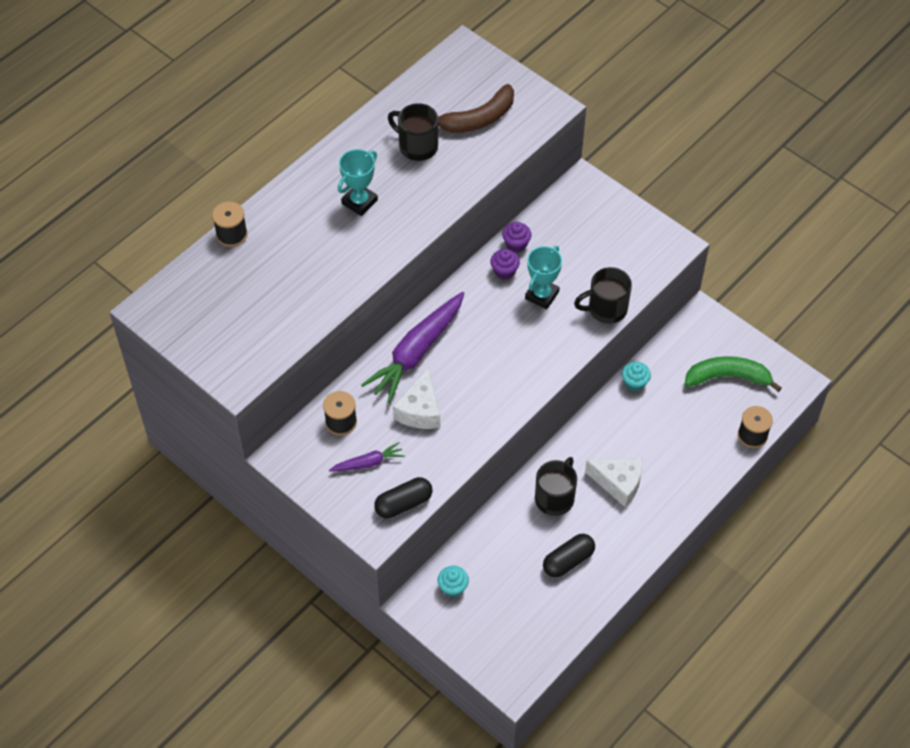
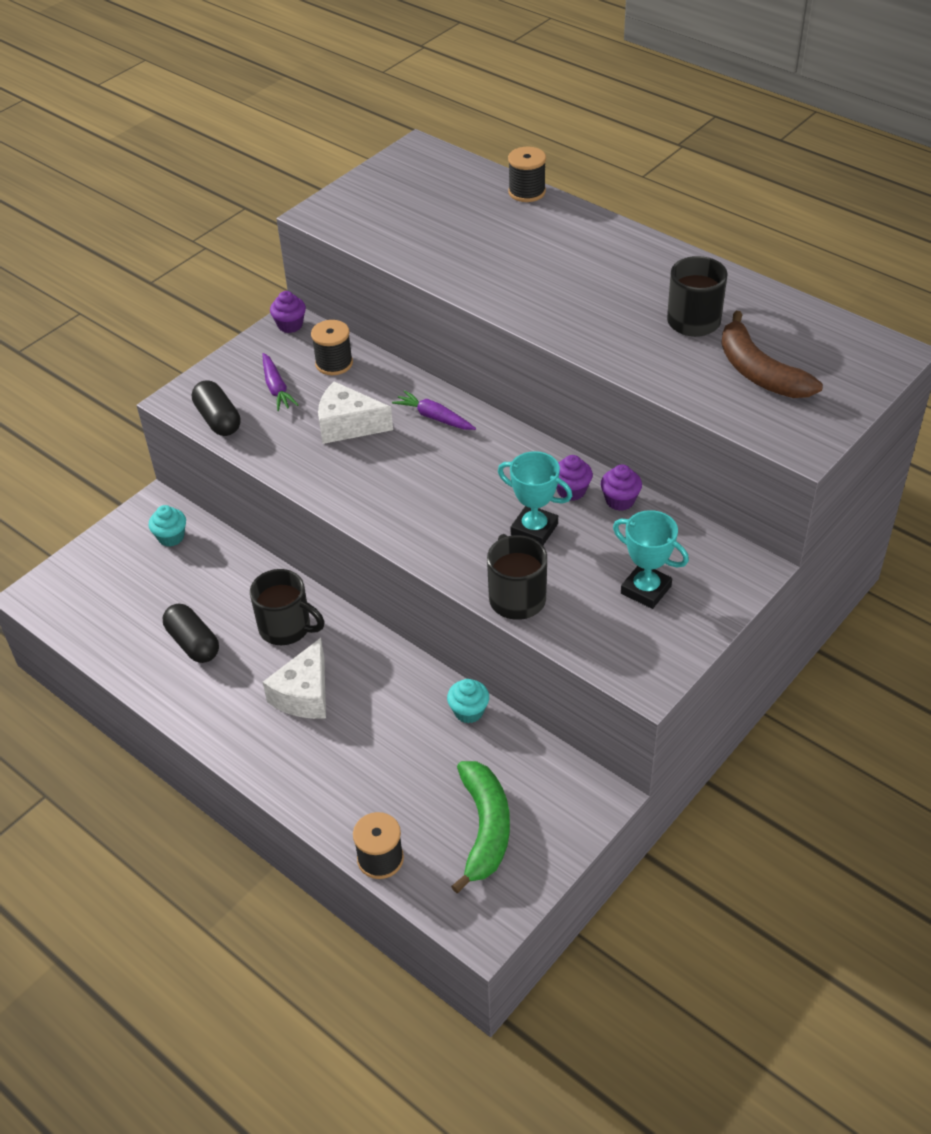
camera: 90 degrees right, 10 degrees down
(283, 456) = (290, 325): none -> purple cupcake
(359, 202) = (590, 279): turquoise trophy -> turquoise trophy (646, 590)
(416, 352) = (434, 417): purple carrot -> purple carrot, size x0.49

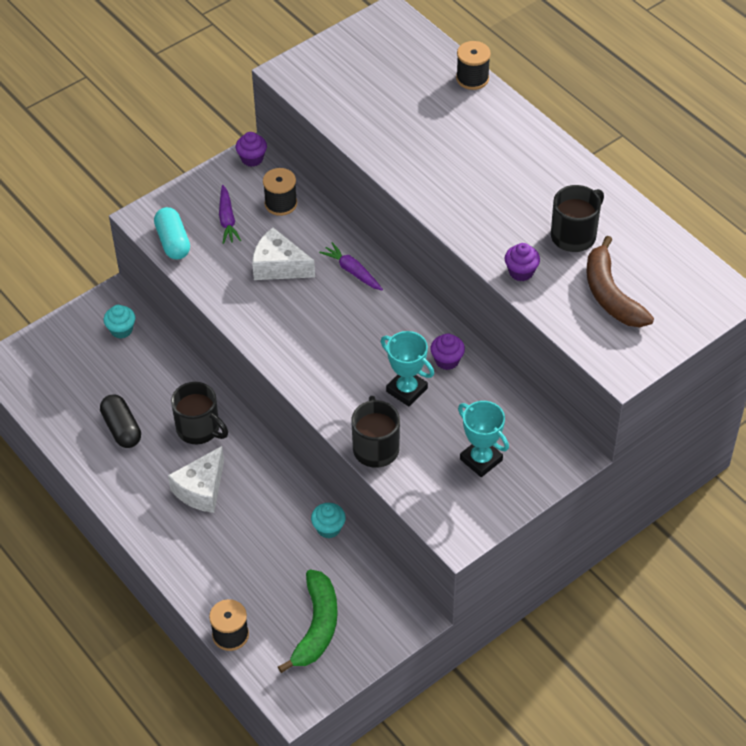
camera: 10 degrees right, 5 degrees up
(218, 419) = (173, 242): black capsule -> turquoise capsule
(620, 500) = (484, 376): purple cupcake -> purple cupcake (521, 272)

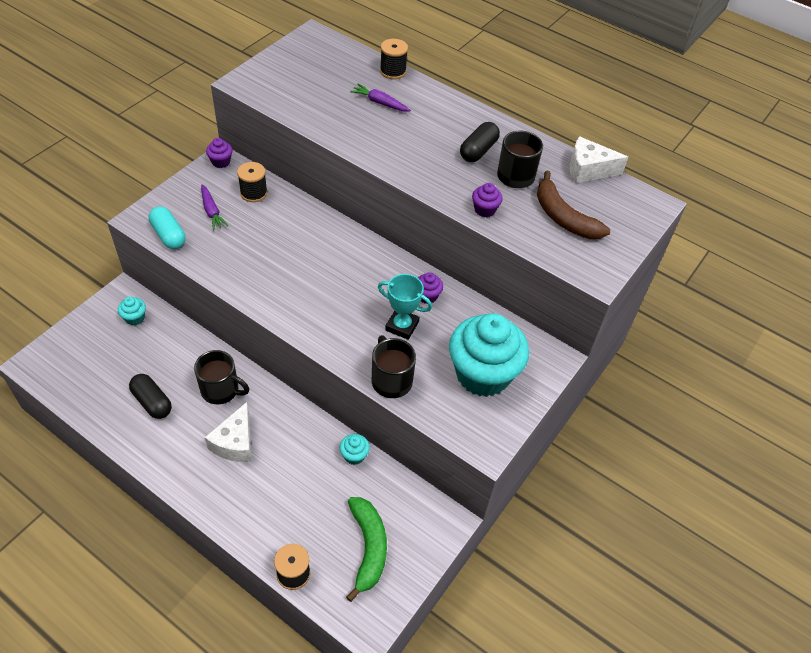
camera: 20 degrees left, 0 degrees up
(279, 266) = (265, 242): white cheese -> white cheese (588, 170)
(352, 271) = (327, 237): purple carrot -> purple carrot (380, 103)
(481, 460) = (483, 374): turquoise trophy -> turquoise cupcake
(540, 197) = (478, 151): none -> black capsule

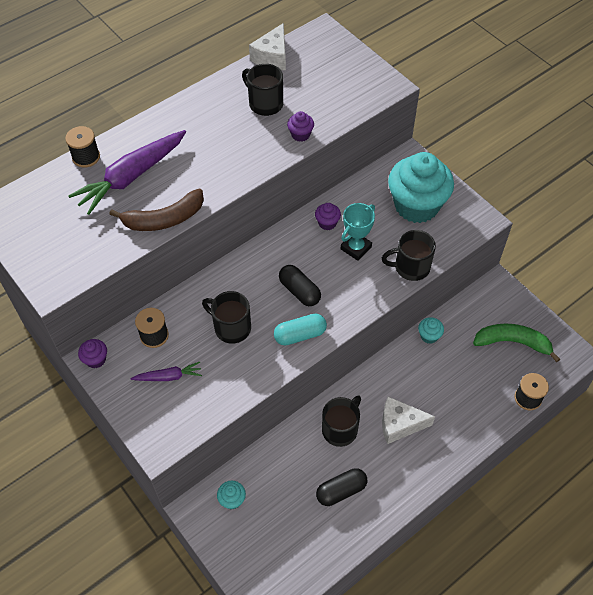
camera: 70 degrees left, 5 degrees up
(168, 235) = (191, 420): turquoise capsule -> turquoise capsule (300, 335)
(235, 443) = (399, 424): white cheese -> white cheese turned 150 degrees clockwise
(274, 244) = (231, 327): none -> black mug
(380, 103) = (131, 177): purple carrot -> purple carrot, size x2.03
(478, 151) = (225, 121): black capsule -> black capsule (299, 291)
(563, 217) = (323, 88): brown banana -> brown banana (164, 219)

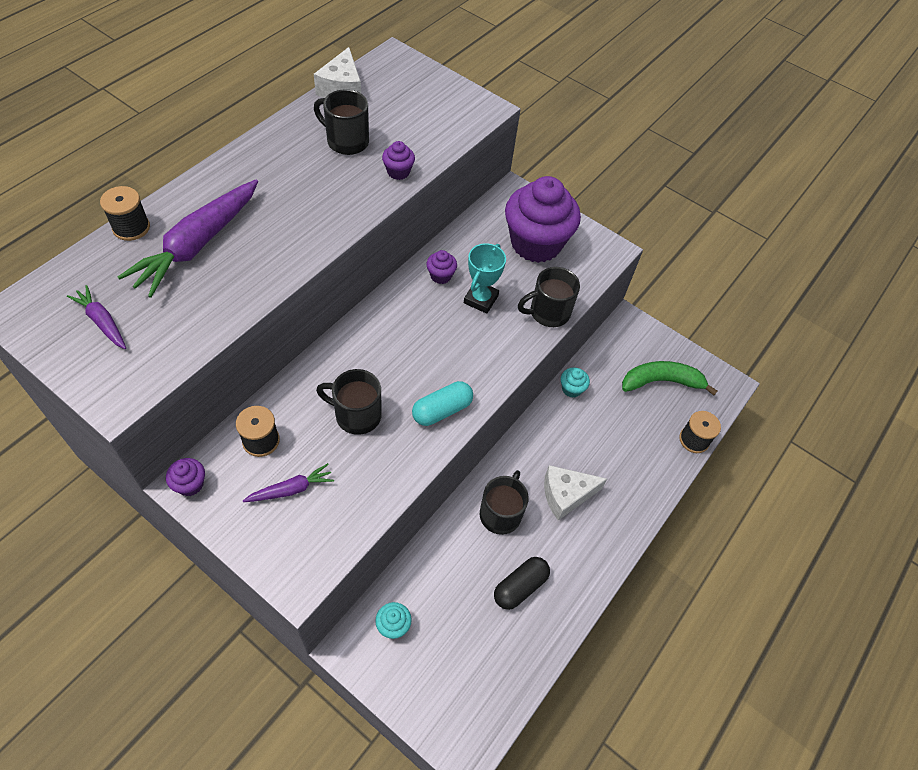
camera: 20 degrees left, 0 degrees up
(52, 228) = (102, 322): none -> purple carrot
(164, 219) = (253, 291): brown banana -> none
(299, 291) = (428, 358): black capsule -> none
(416, 205) = (536, 243): turquoise cupcake -> purple cupcake

